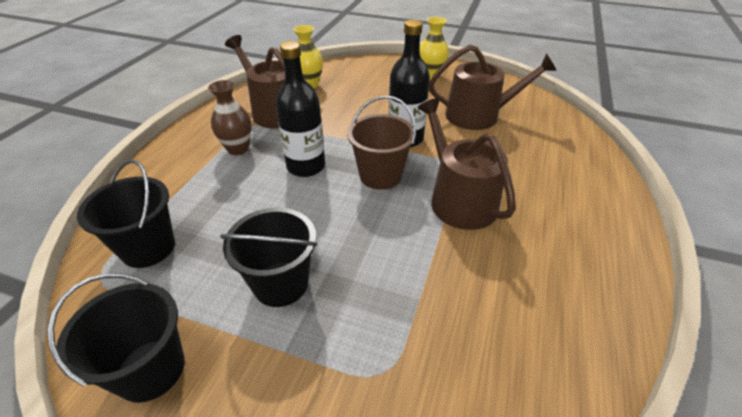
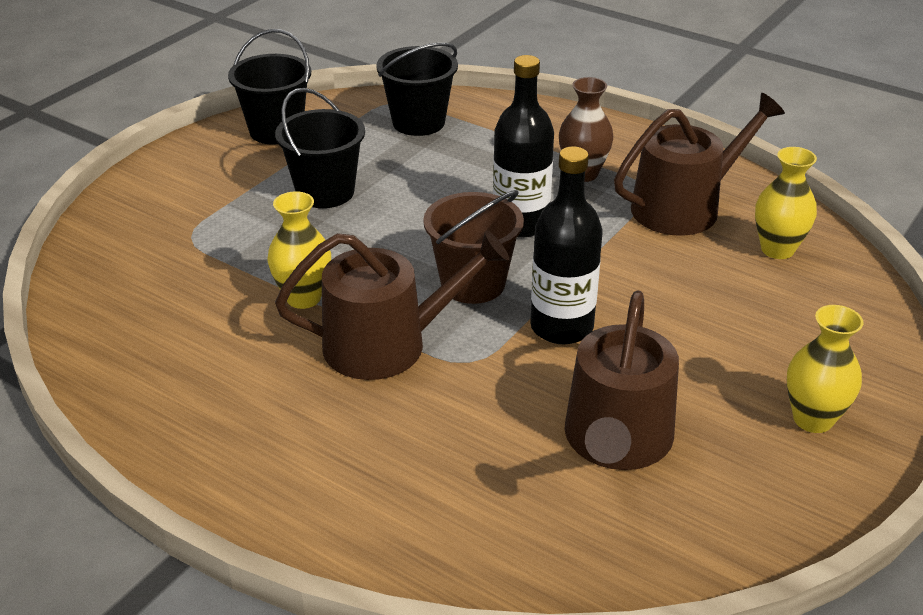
camera: 105 degrees right, 5 degrees down
(434, 253) = (303, 298): none -> yellow vase

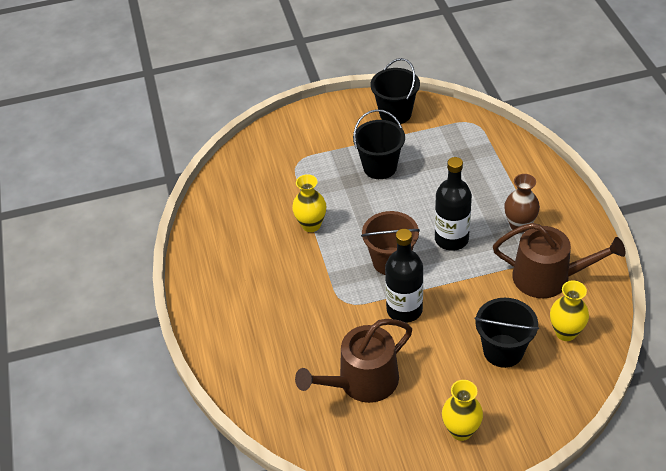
camera: 45 degrees right, 10 degrees up
(387, 344) = (321, 271): brown watering can -> none
(418, 122) = (471, 144): black bucket -> black bucket (503, 351)

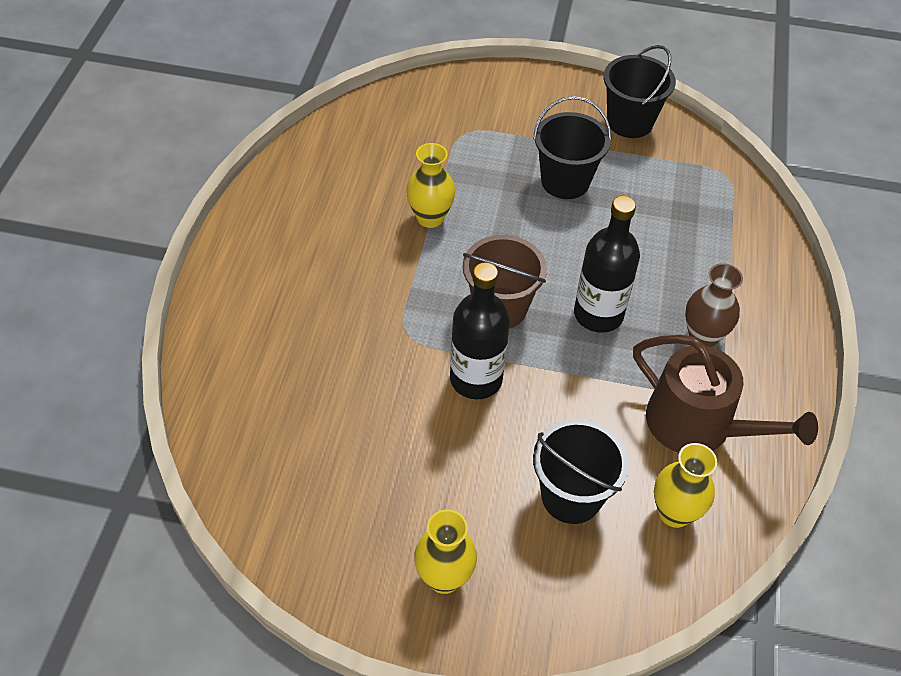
camera: 20 degrees right, 5 degrees up
(362, 381) = (360, 448): brown watering can -> none

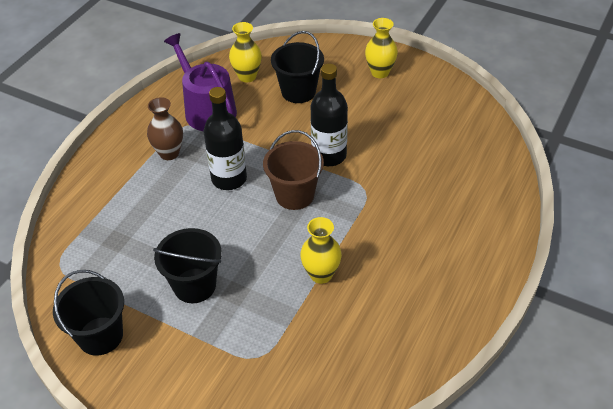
camera: 160 degrees left, 5 degrees down
(698, 425) = (207, 109): brown watering can -> purple watering can

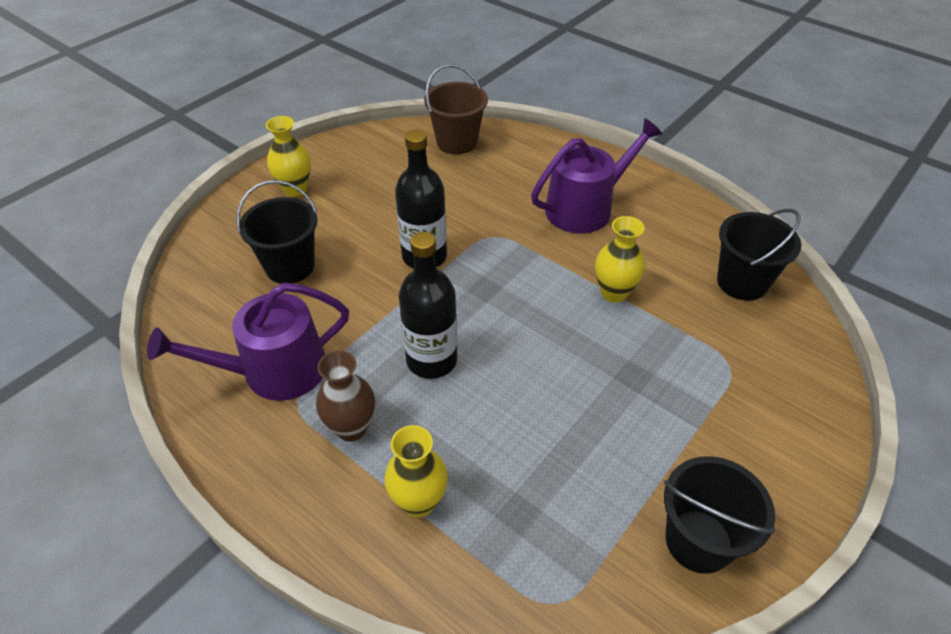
camera: 80 degrees left, 0 degrees up
(194, 285) = (618, 418): black bucket -> black bucket (742, 282)
(247, 76) = (225, 315): yellow vase -> yellow vase (419, 502)
(294, 195) = (483, 297): brown bucket -> brown bucket (457, 142)
(424, 246) = (585, 208): none -> purple watering can

